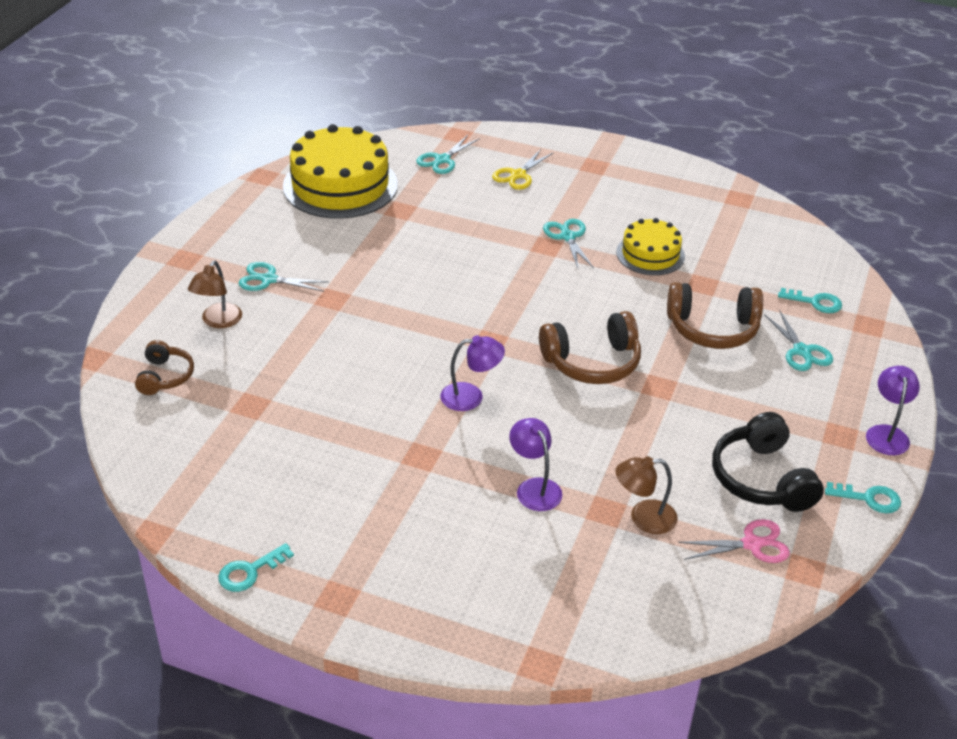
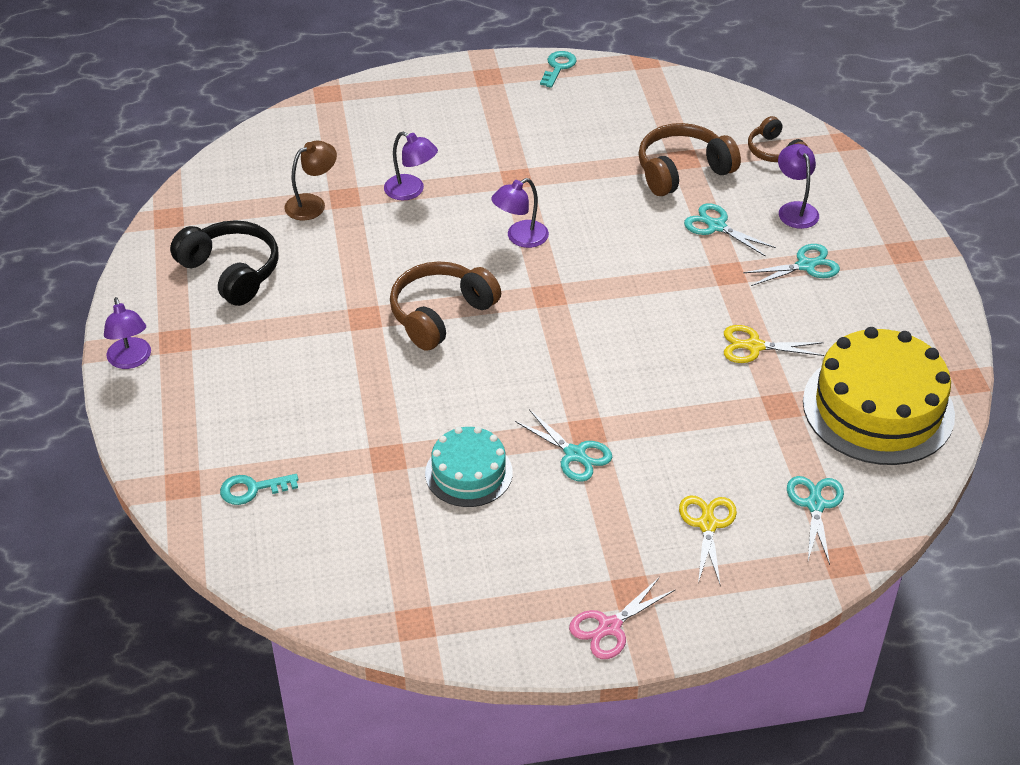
camera: 150 degrees right, 5 degrees up
(218, 321) = (795, 209): brown lamp -> purple lamp
(375, 246) = (754, 346): none -> yellow scissors
(650, 254) = (468, 473): yellow cake -> turquoise cake
(712, 329) = (347, 403): brown headphones -> brown headphones (682, 171)
(752, 544) = (218, 219): pink scissors -> pink scissors (609, 627)
(802, 351) = (243, 417): turquoise scissors -> turquoise scissors (716, 226)
(869, 498) = (132, 292): turquoise key -> none

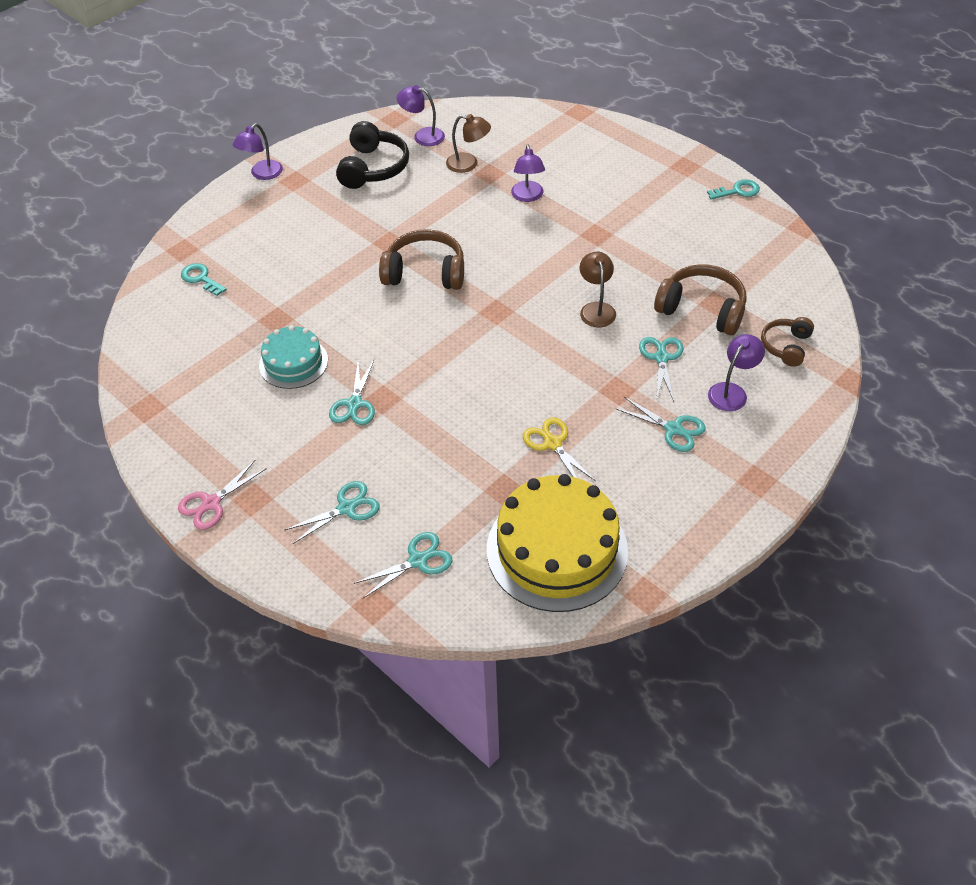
camera: 55 degrees right, 5 degrees up
(520, 238) = (537, 268): purple lamp -> purple lamp (422, 136)
(609, 627) = (211, 503): pink scissors -> pink scissors turned 60 degrees counterclockwise
(615, 231) = (596, 309): none -> brown lamp
(707, 524) = (346, 508): yellow scissors -> turquoise scissors

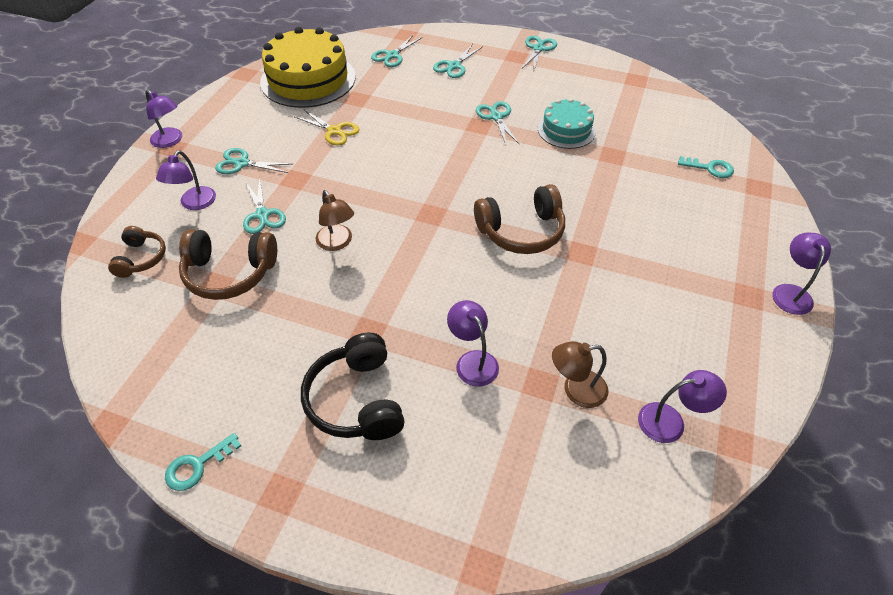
camera: 155 degrees right, 0 degrees up
(211, 503) = (538, 49): pink scissors -> turquoise scissors
(373, 168) = (682, 343): black headphones -> black headphones (356, 400)
(758, 491) = (170, 141): none -> purple lamp

